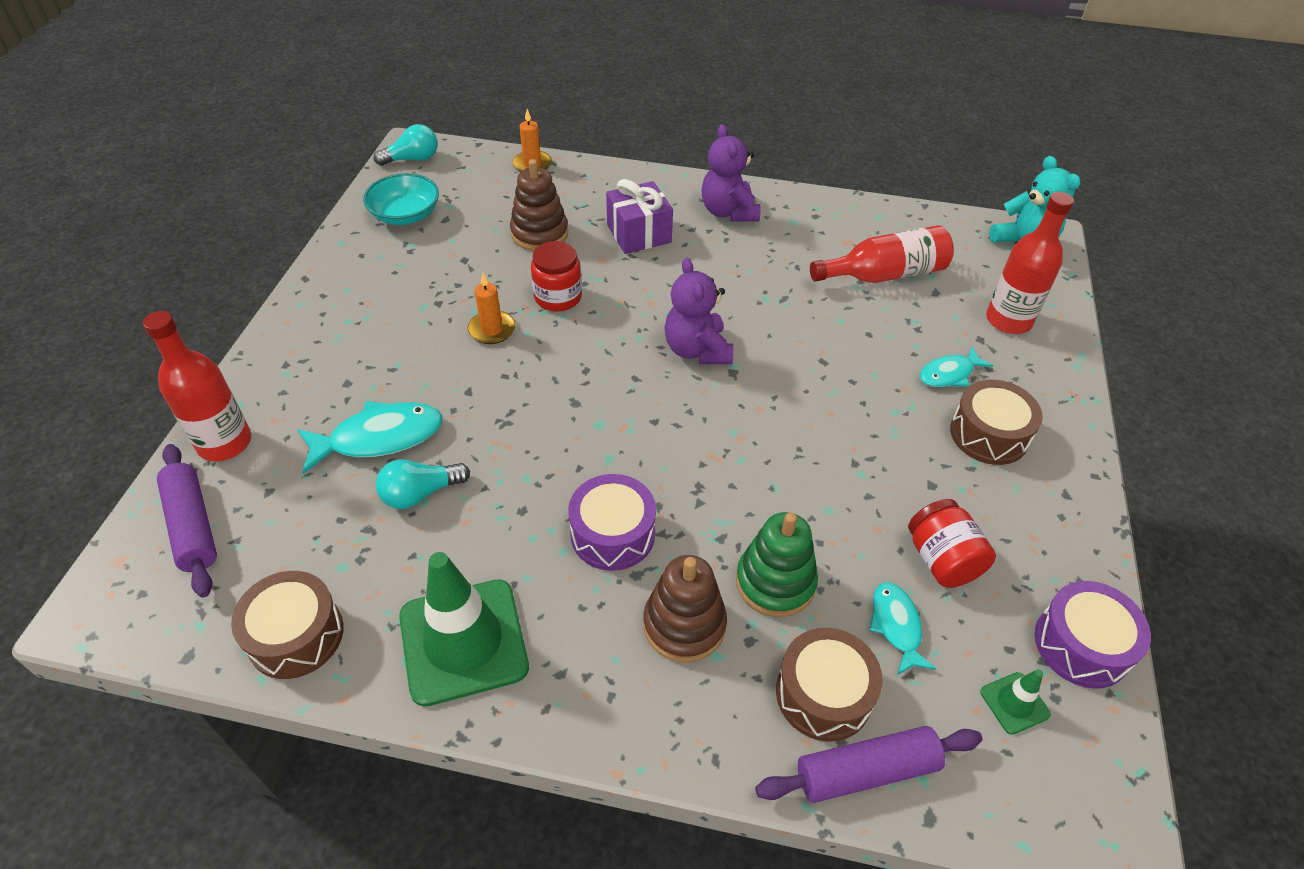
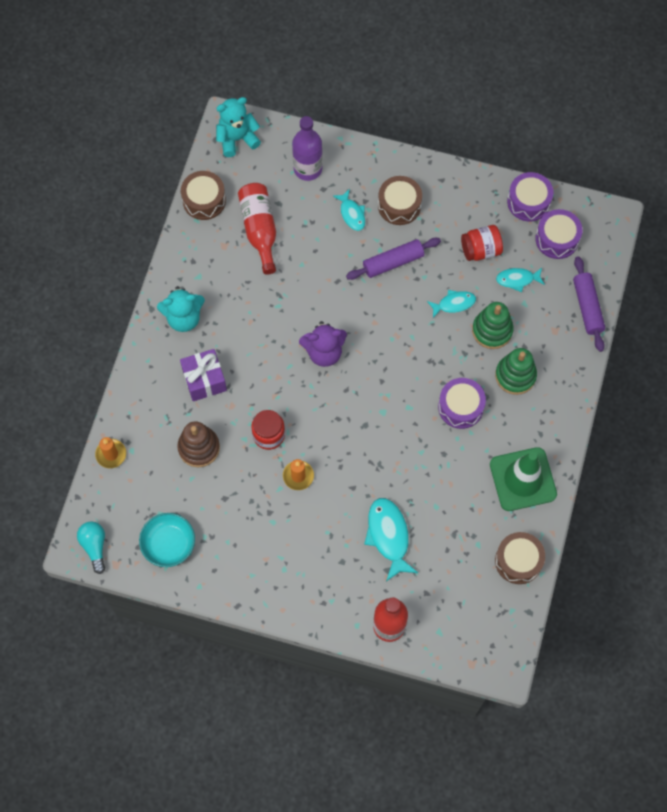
camera: 85 degrees left, 20 degrees up
(192, 526) = (449, 630): purple rolling pin -> purple rolling pin (393, 262)
(420, 493) = (430, 508): turquoise light bulb -> none
(684, 625) = (515, 375): brown stacking toy -> green stacking toy
(728, 212) = (184, 318): purple teddy bear -> turquoise teddy bear
(818, 519) = (454, 304): none -> turquoise fish
(823, 694) = (552, 318): brown drum -> brown drum (204, 200)
(1008, 320) = (308, 169): red bottle -> purple bottle
(1014, 703) = (557, 239): green traffic cone -> purple drum

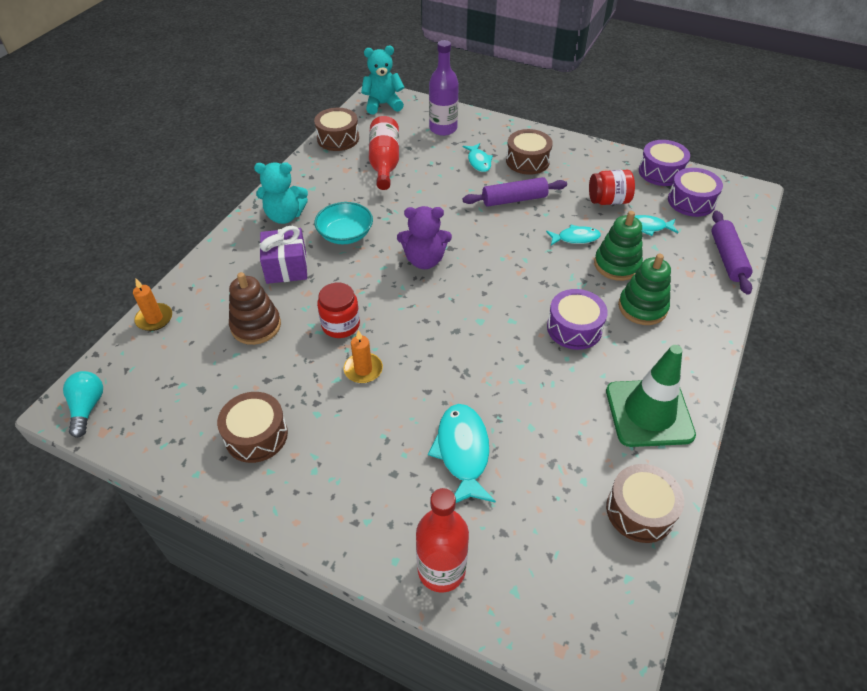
camera: 10 degrees right, 20 degrees down
(168, 544) = (178, 419): turquoise bowl -> turquoise bowl (345, 234)
(232, 548) = (256, 435): none -> brown drum

